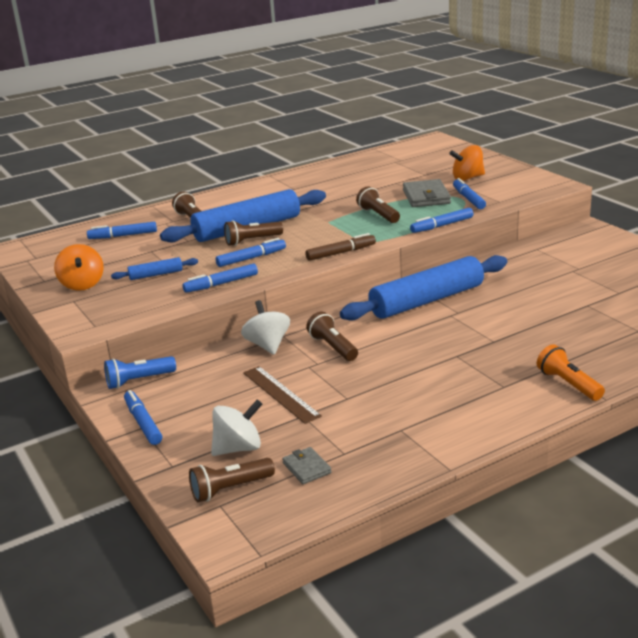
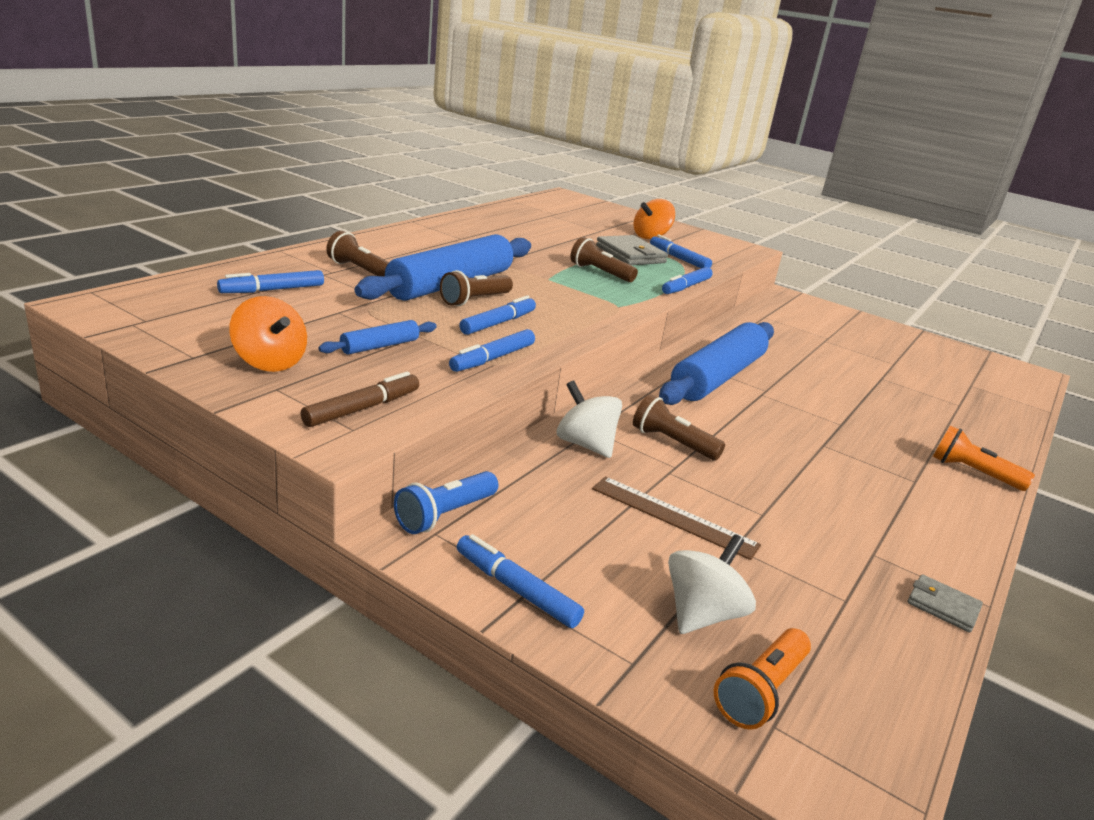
camera: 30 degrees left, 0 degrees up
(230, 489) = (760, 691): brown flashlight -> orange flashlight
(306, 468) = (825, 633): grey wallet -> grey wallet (943, 606)
(341, 253) = (607, 317): brown marker -> brown marker (362, 409)

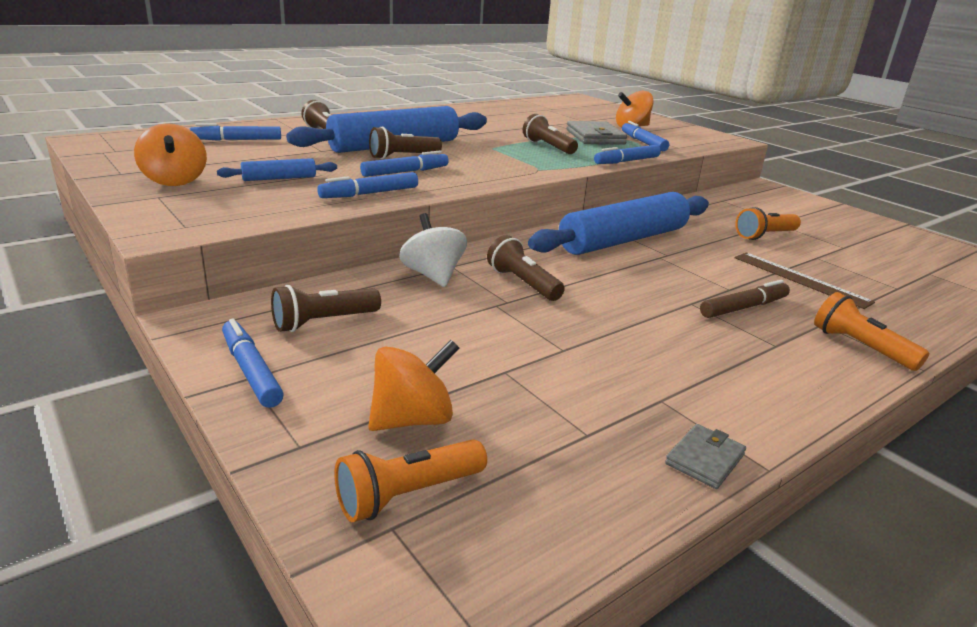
camera: 20 degrees right, 0 degrees up
(362, 409) = (211, 214): brown marker -> brown marker (744, 307)
(445, 515) = (247, 309): blue flashlight -> none
(532, 518) = (323, 322): none -> brown flashlight
(673, 516) = (464, 339): brown ruler -> brown ruler (800, 279)
(702, 614) = (412, 419): white spinning top -> orange spinning top
(827, 357) = (765, 235): none -> orange flashlight
(943, 606) = (704, 459): grey wallet -> grey wallet turned 75 degrees clockwise

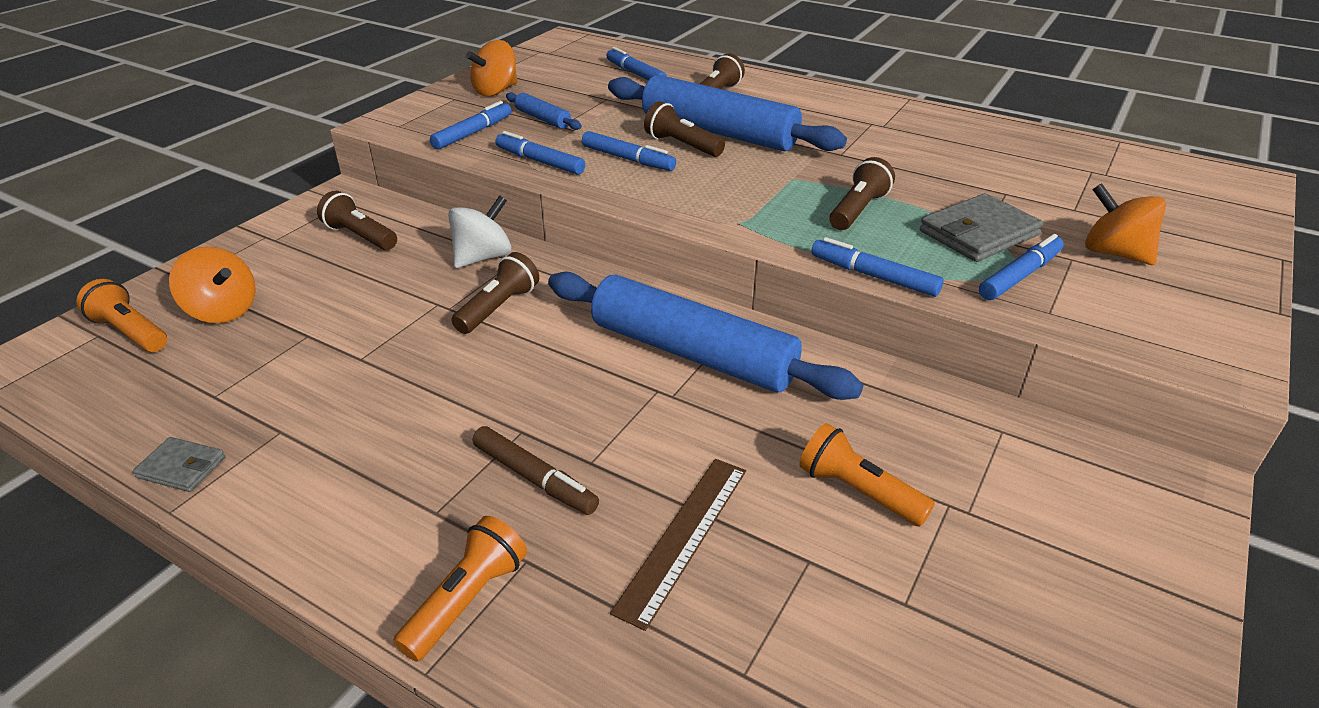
camera: 70 degrees right, 10 degrees up
(251, 371) = (275, 234): blue marker -> blue marker (473, 133)

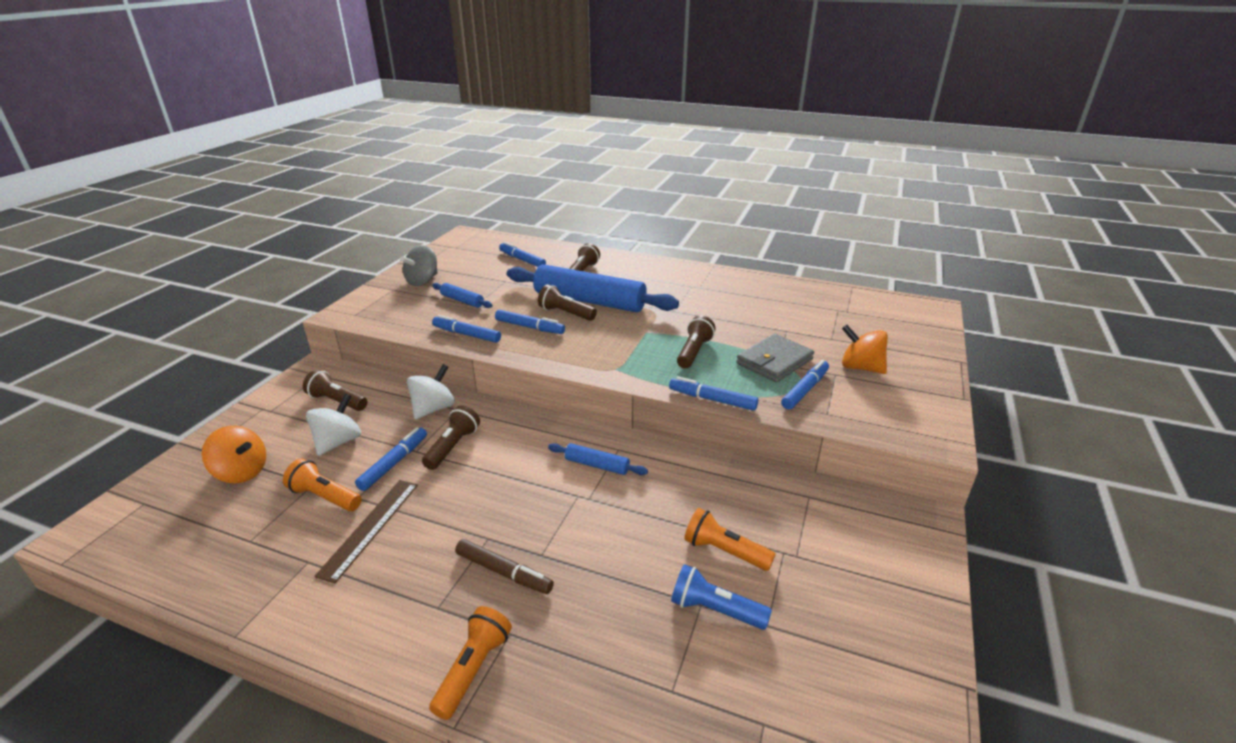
camera: 10 degrees left, 5 degrees down
(130, 332) = (170, 498): orange flashlight -> orange flashlight (325, 497)
(182, 467) = (237, 600): grey wallet -> none
(351, 286) = (338, 442): none -> white spinning top
(473, 133) = (413, 316): blue marker -> blue marker (394, 463)
(496, 91) = (422, 281): orange spinning top -> grey spinning top
(683, 537) = (615, 600): brown ruler -> brown ruler (370, 527)
(692, 353) = (597, 465): blue rolling pin -> blue rolling pin, size x0.44
(829, 570) = (715, 610): none -> blue flashlight

